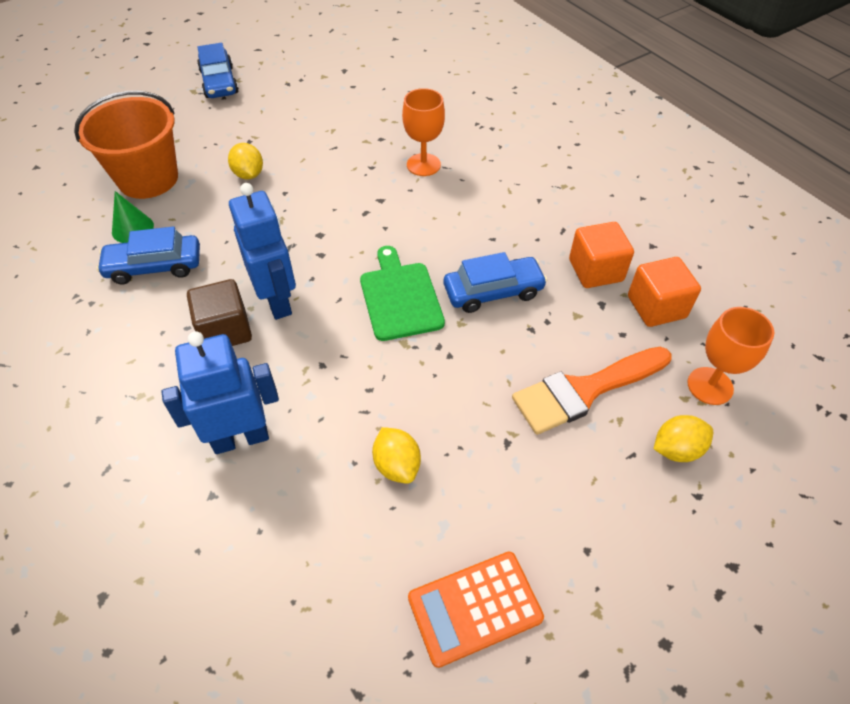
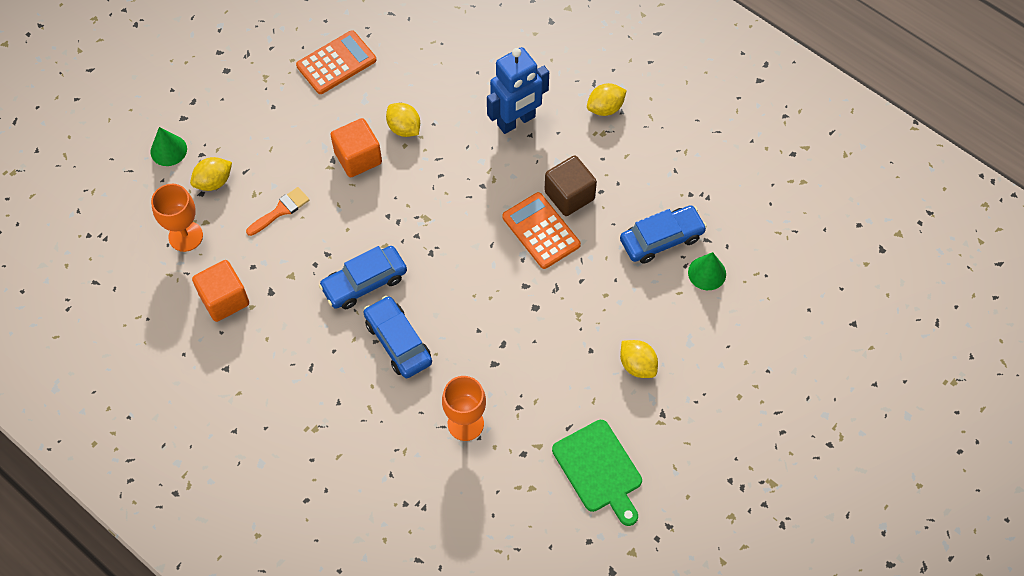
camera: 165 degrees right, 10 degrees up
(115, 428) = (605, 108): none -> yellow lemon
(148, 179) = (732, 335): orange bucket -> none
(219, 82) = (750, 506): blue car -> blue car (398, 342)
(277, 301) = (541, 231): blue robot -> orange calculator
(400, 297) = (441, 258): green cutting board -> green cutting board (599, 470)
(584, 391) = (281, 210): orange brush -> orange brush, size x0.53
(595, 270) = (277, 326): orange cube -> orange cube (358, 158)
(749, 514) = (168, 150): none -> green cone

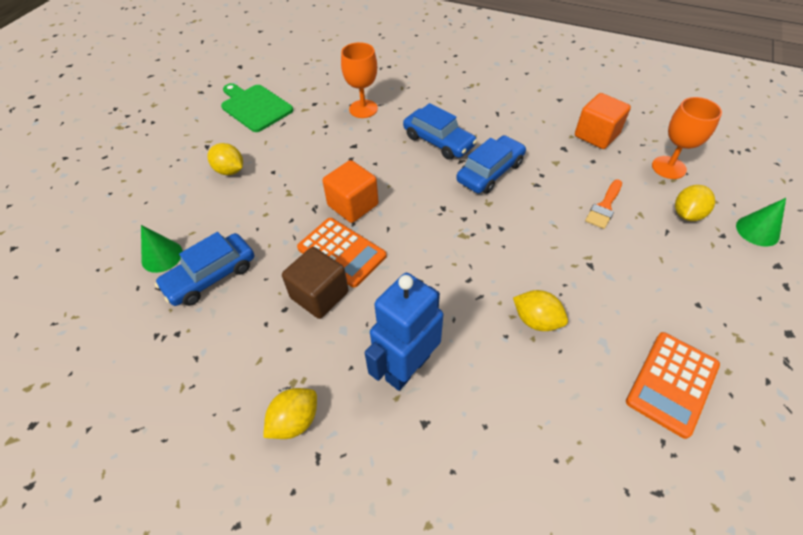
camera: 165 degrees right, 10 degrees down
(358, 158) = (566, 274): orange cube -> orange cube (353, 205)

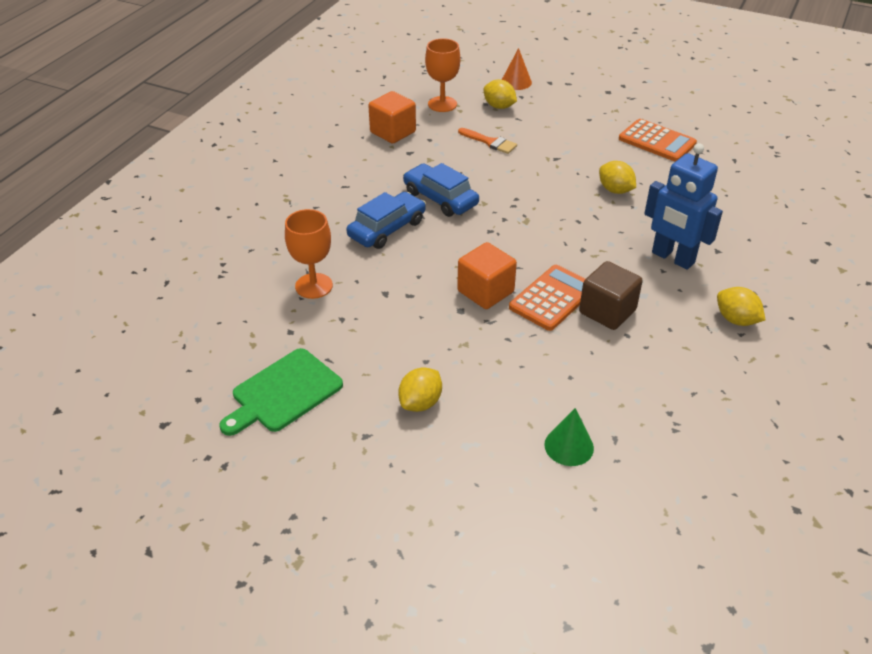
camera: 90 degrees left, 10 degrees down
(211, 276) = (593, 396): blue car -> none
(536, 320) = (615, 190): yellow lemon -> yellow lemon turned 75 degrees counterclockwise
(757, 231) = (516, 82): green cone -> orange cone

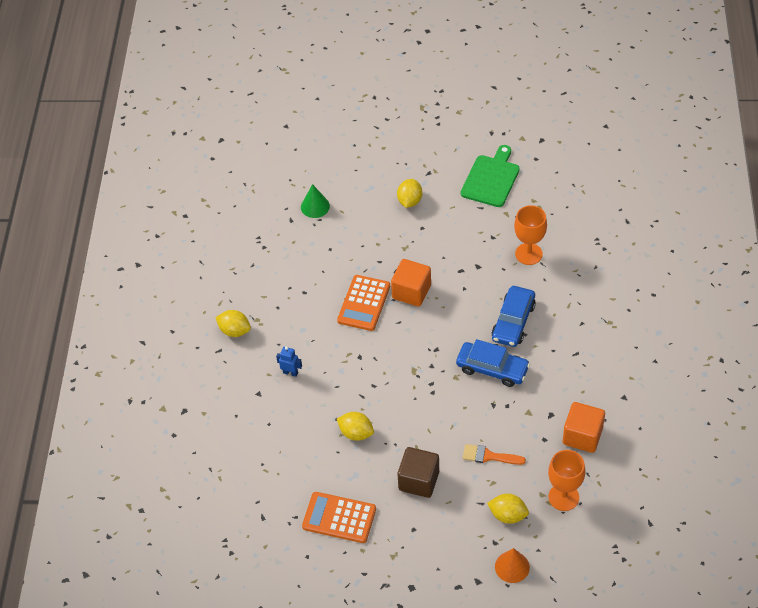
camera: 160 degrees right, 10 degrees up
(607, 311) = (323, 306): brown cube -> brown cube (419, 481)
(672, 258) = (290, 372): blue robot -> blue robot, size x0.44

